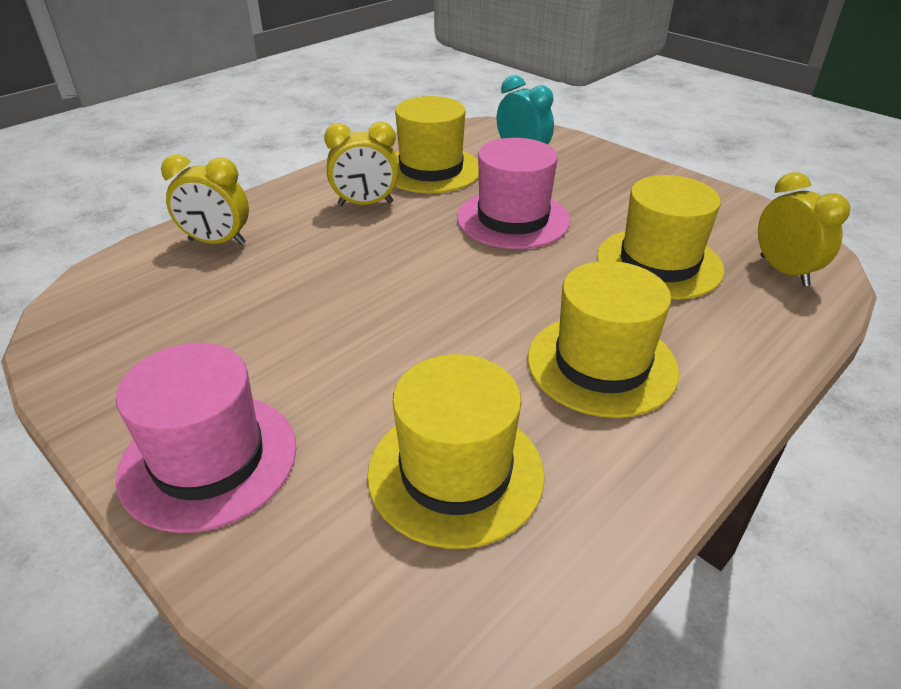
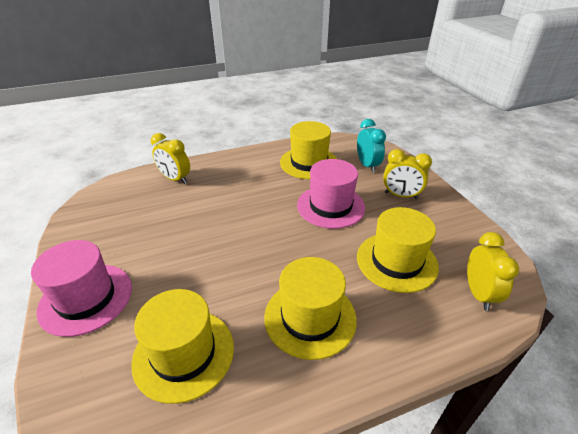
camera: 25 degrees right, 0 degrees up
(365, 204) = (259, 175): yellow clock -> yellow clock (401, 195)

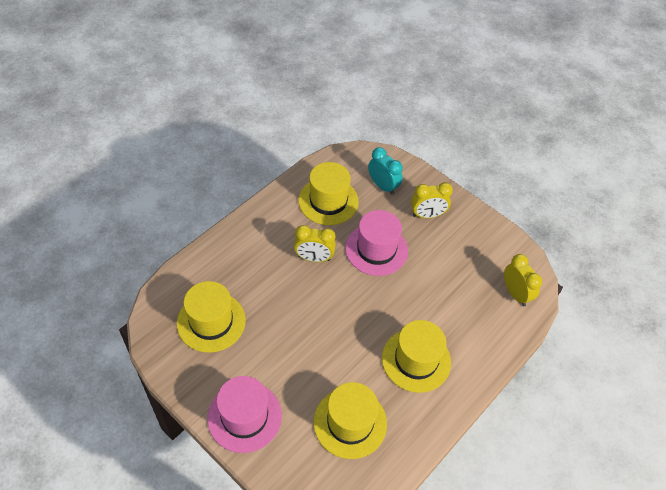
camera: 30 degrees left, 15 degrees up
(175, 179) = (215, 269): yellow clock -> yellow clock (314, 258)
(396, 261) = (452, 287): yellow hat -> yellow hat (211, 321)

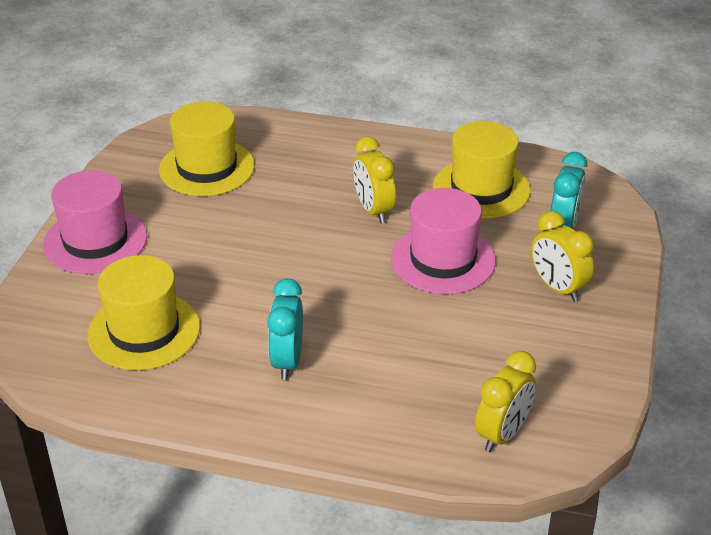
camera: 65 degrees right, 15 degrees down
(416, 360) = (287, 361): yellow hat -> turquoise clock

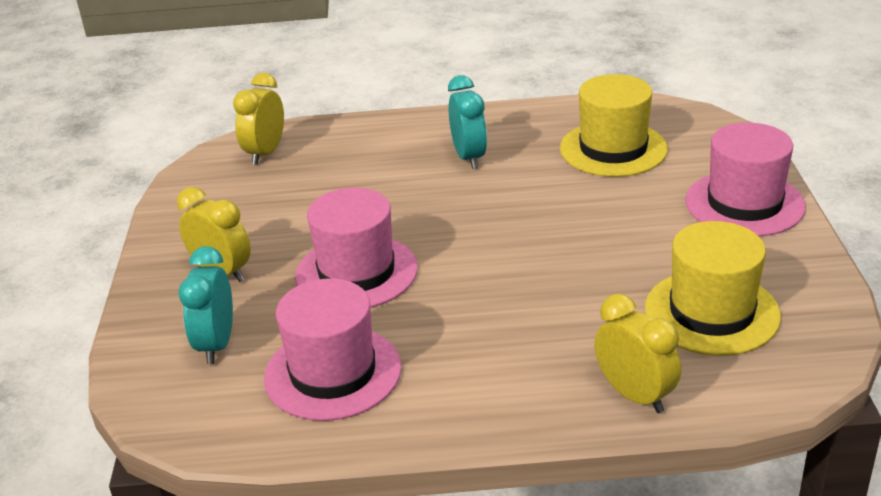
camera: 165 degrees right, 5 degrees down
(373, 210) = (461, 308): yellow clock -> yellow clock (634, 395)
(481, 189) = (333, 372): yellow hat -> pink hat

